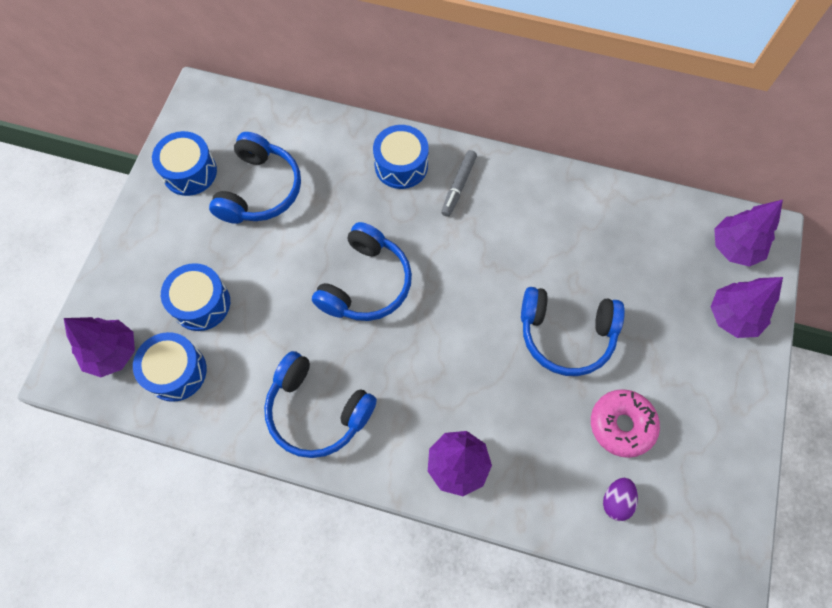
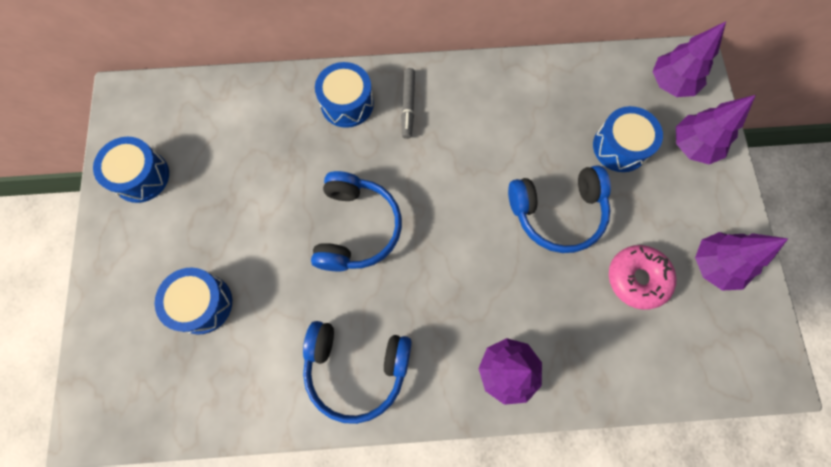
camera: 20 degrees left, 5 degrees up
(112, 353) = (129, 386): purple tree -> purple tree (714, 265)
(176, 372) = (202, 381): blue drum -> blue drum (620, 147)
(260, 190) = (219, 171): blue headphones -> none
(616, 501) = (659, 350): purple egg -> none

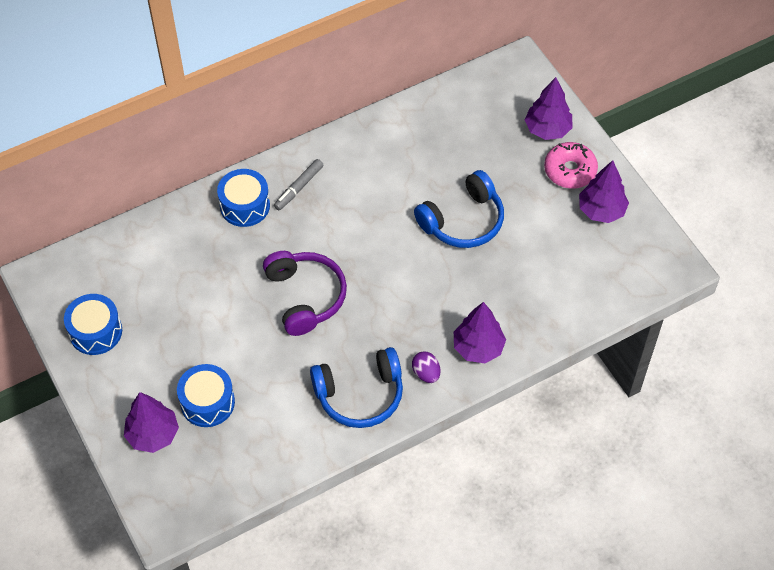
camera: 25 degrees left, 15 degrees down
(356, 228) = (305, 296): blue headphones -> purple headphones
(408, 106) = (298, 188): grey marker -> grey marker turned 60 degrees clockwise
(437, 376) = (426, 373): none -> purple egg
(620, 147) = (490, 152): blue drum -> none
(637, 279) = (547, 244): pink donut -> pink donut (570, 170)
(671, 83) = (509, 88): purple tree -> purple tree (153, 435)

